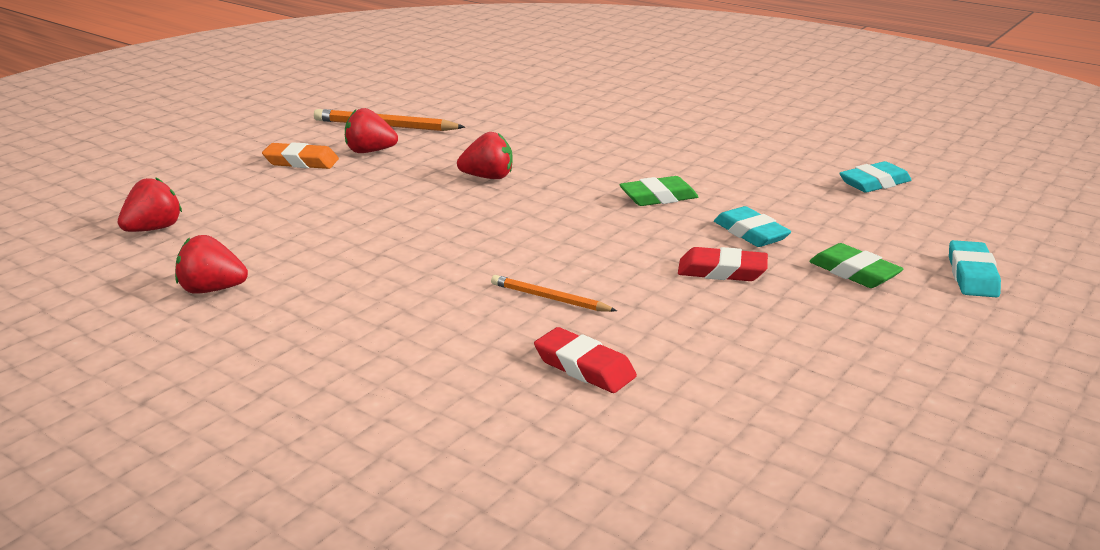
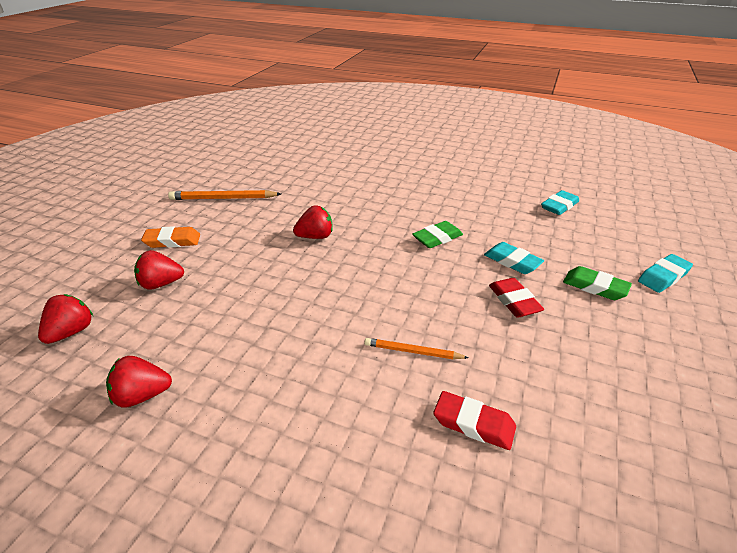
camera: 15 degrees left, 10 degrees up
(370, 151) = (221, 224): red strawberry -> red strawberry (161, 284)
(722, 271) = (514, 301): red eraser -> red eraser turned 75 degrees clockwise
(972, 275) = (663, 277): turquoise eraser -> turquoise eraser turned 60 degrees clockwise

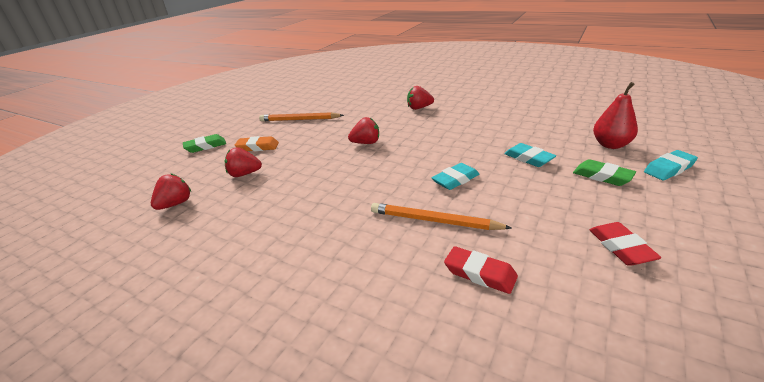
camera: 10 degrees right, 5 degrees down
(142, 395) = (218, 245): red strawberry -> red strawberry (419, 108)
(413, 351) = (434, 221): orange pencil -> orange pencil, size x1.61
(437, 238) = (465, 143): green eraser -> green eraser (205, 146)
(514, 301) = (527, 186): red eraser -> red eraser (621, 247)
(559, 206) = (575, 119): turquoise eraser -> turquoise eraser (455, 180)
(600, 243) = (610, 145): none -> red pear

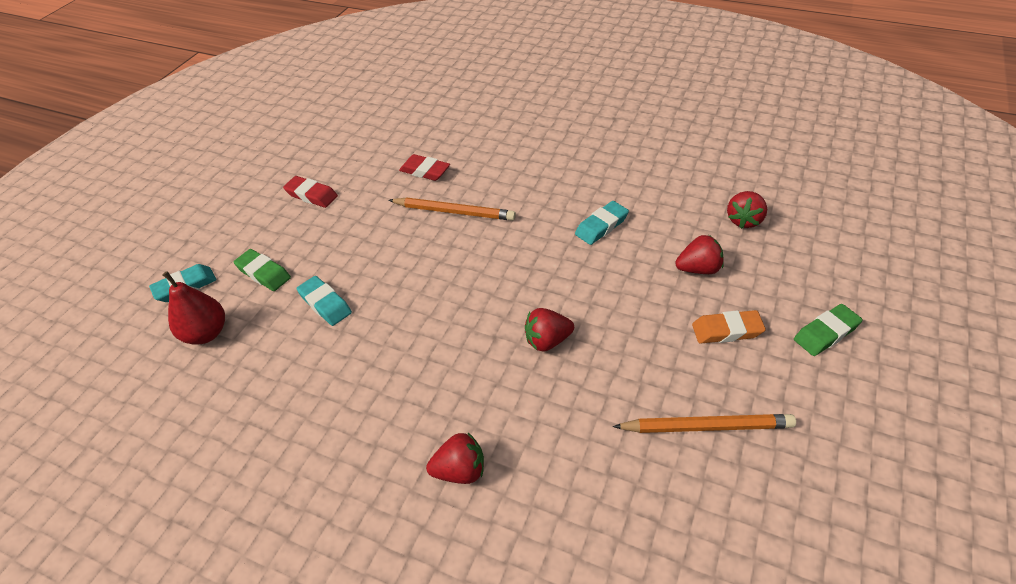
camera: 175 degrees right, 15 degrees up
(455, 180) = (424, 264): turquoise eraser -> turquoise eraser (601, 226)
(621, 247) = (311, 195): red eraser -> red eraser turned 45 degrees counterclockwise

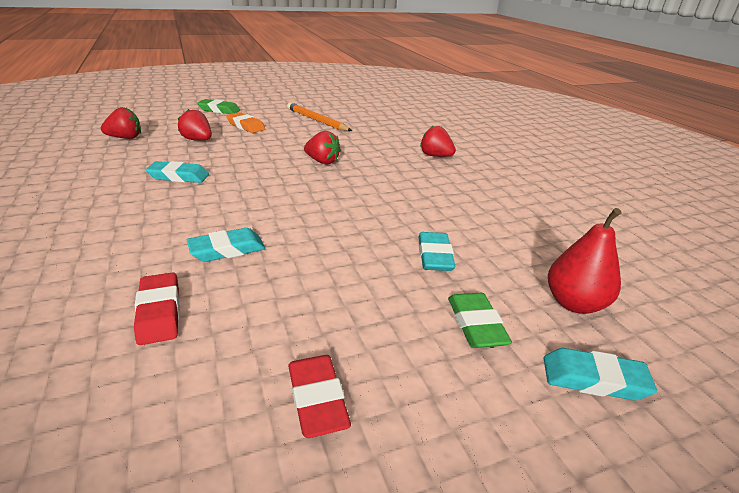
camera: 140 degrees left, 15 degrees down
(454, 212) = (227, 250): orange pencil -> turquoise eraser

